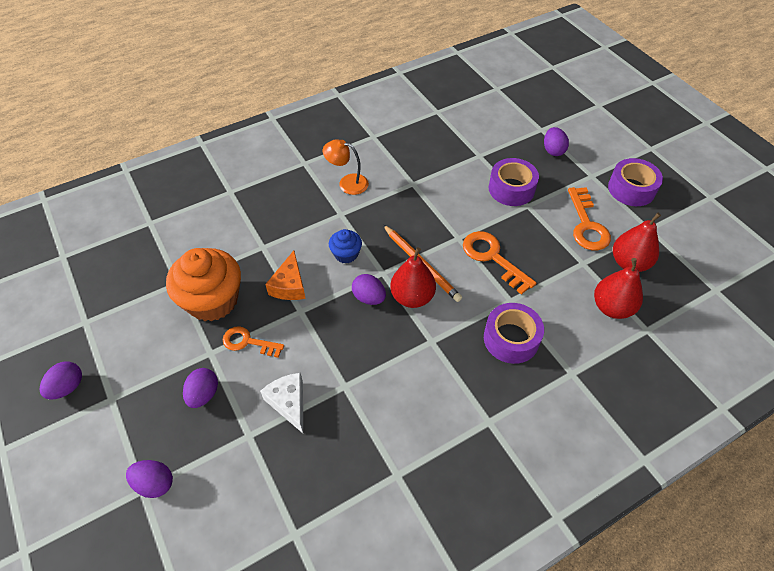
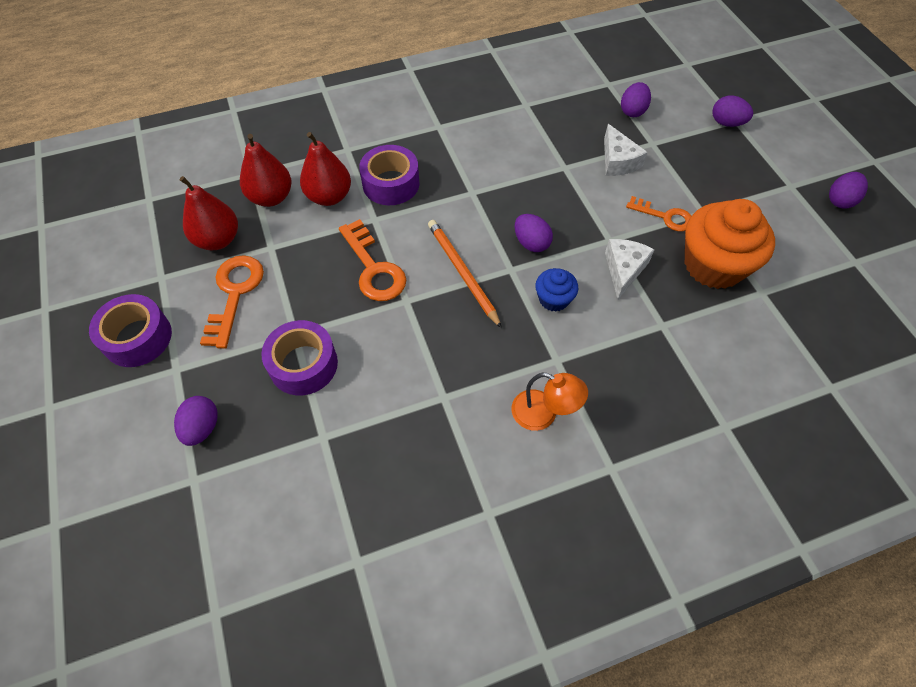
camera: 170 degrees left, 5 degrees up
(204, 394) = (701, 178): purple egg -> purple egg (632, 111)
(289, 285) = (624, 270): orange cheese -> white cheese
(412, 297) = (482, 237): red pear -> red pear (329, 196)

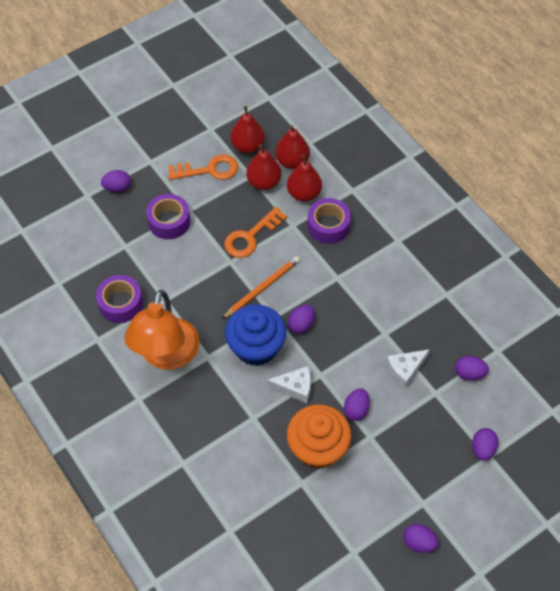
camera: 75 degrees right, 0 degrees up
(137, 338) = (166, 135): purple tape -> purple tape (120, 303)
(289, 234) = (264, 182): none -> red pear
(543, 414) = (166, 356): orange lamp -> orange lamp, size x2.06
(553, 299) = (256, 347): blue cupcake -> blue cupcake, size x2.03
(665, 216) = (356, 409): orange key -> purple egg

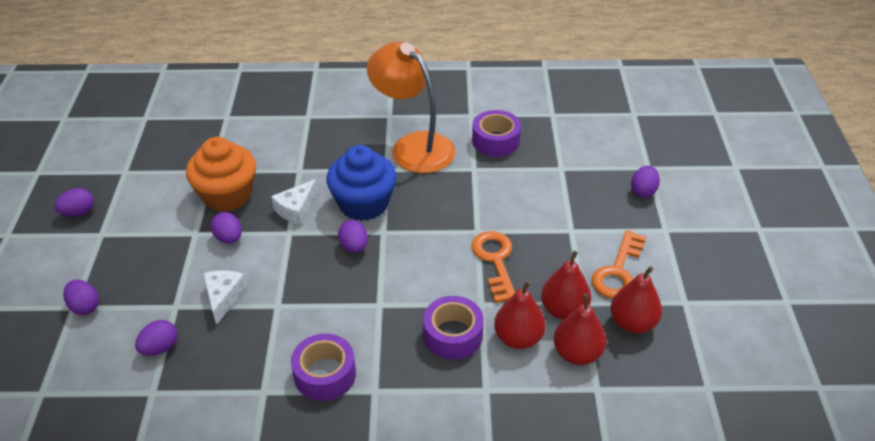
camera: 125 degrees right, 15 degrees down
(169, 221) = (567, 209): purple tape -> purple tape (325, 374)
(262, 288) = (423, 239): orange pencil -> none

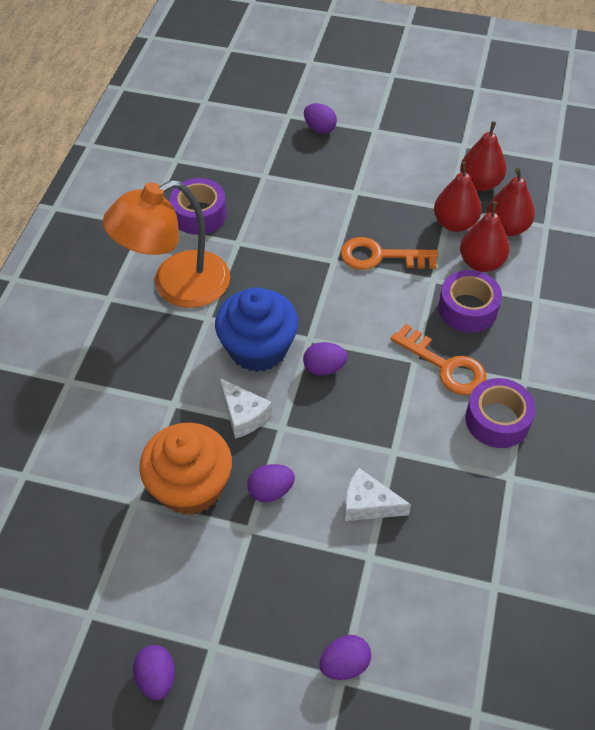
camera: 75 degrees left, 10 degrees up
(160, 348) = (431, 576): purple egg -> none
(618, 271) = (417, 175): orange key -> orange key (445, 366)

